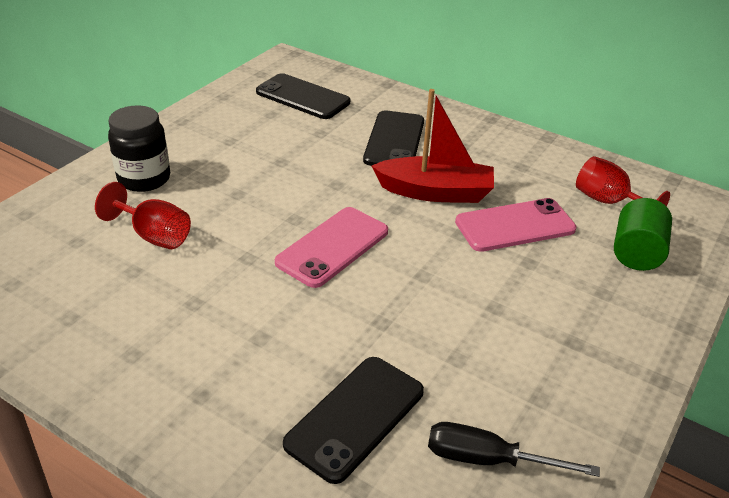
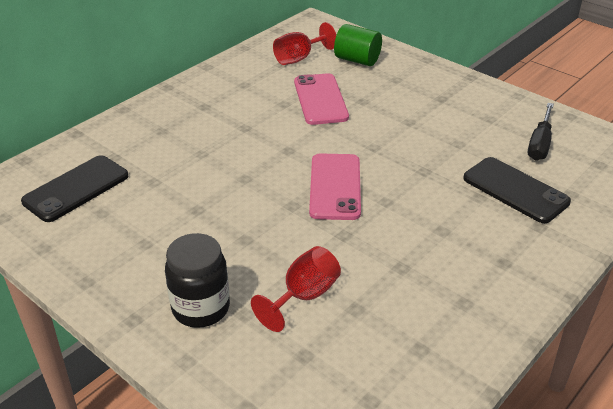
camera: 80 degrees left, 0 degrees up
(333, 247) = (335, 187): pink phone -> pink phone turned 45 degrees clockwise
(394, 141) = (184, 140): black phone -> none
(435, 192) = (269, 128): red boat -> none

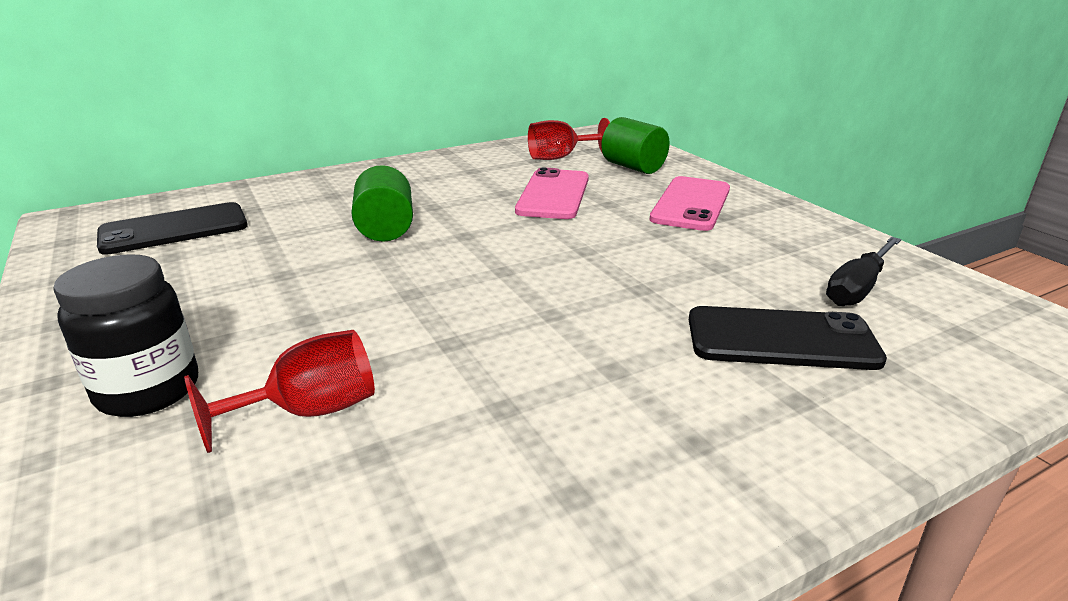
camera: 20 degrees right, 10 degrees down
(230, 156) = (385, 229): none -> green cylinder
(335, 187) = (491, 283): pink phone -> pink phone (691, 204)
(515, 190) = (781, 339): black phone -> black phone turned 60 degrees counterclockwise

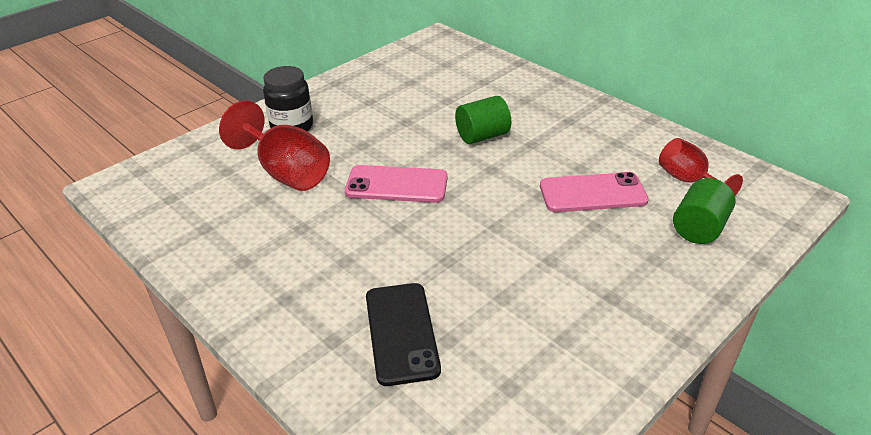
camera: 75 degrees right, 10 degrees up
(174, 229) = (441, 69): black phone -> none
(309, 411) = (286, 172): red goblet -> red goblet, size x1.55
(691, 204) = (626, 274): pink phone -> pink phone (396, 185)
(858, 288) = (501, 382): black screwdriver -> none

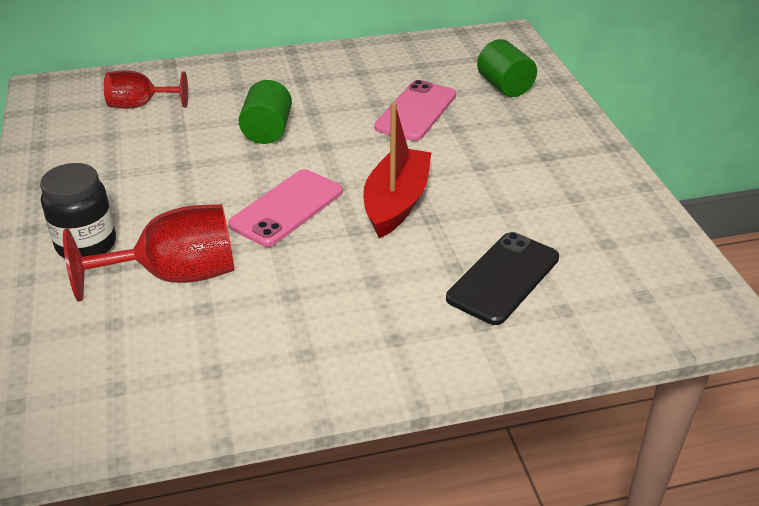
camera: 60 degrees left, 0 degrees up
(401, 333) = (503, 278): black phone -> black phone turned 75 degrees counterclockwise
(451, 234) = (396, 203): none -> red boat
(688, 181) = (446, 65): red goblet -> red goblet (140, 105)

